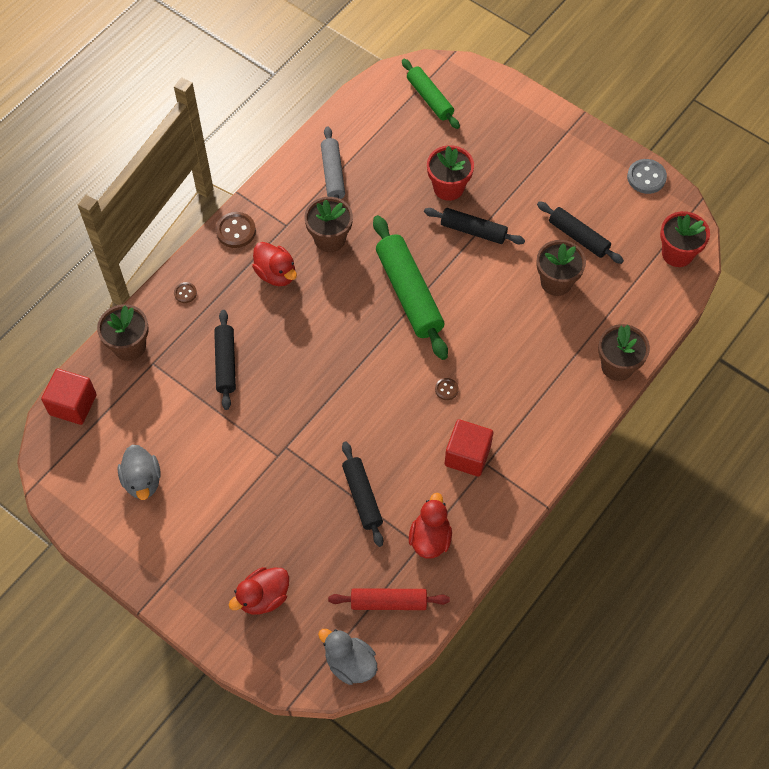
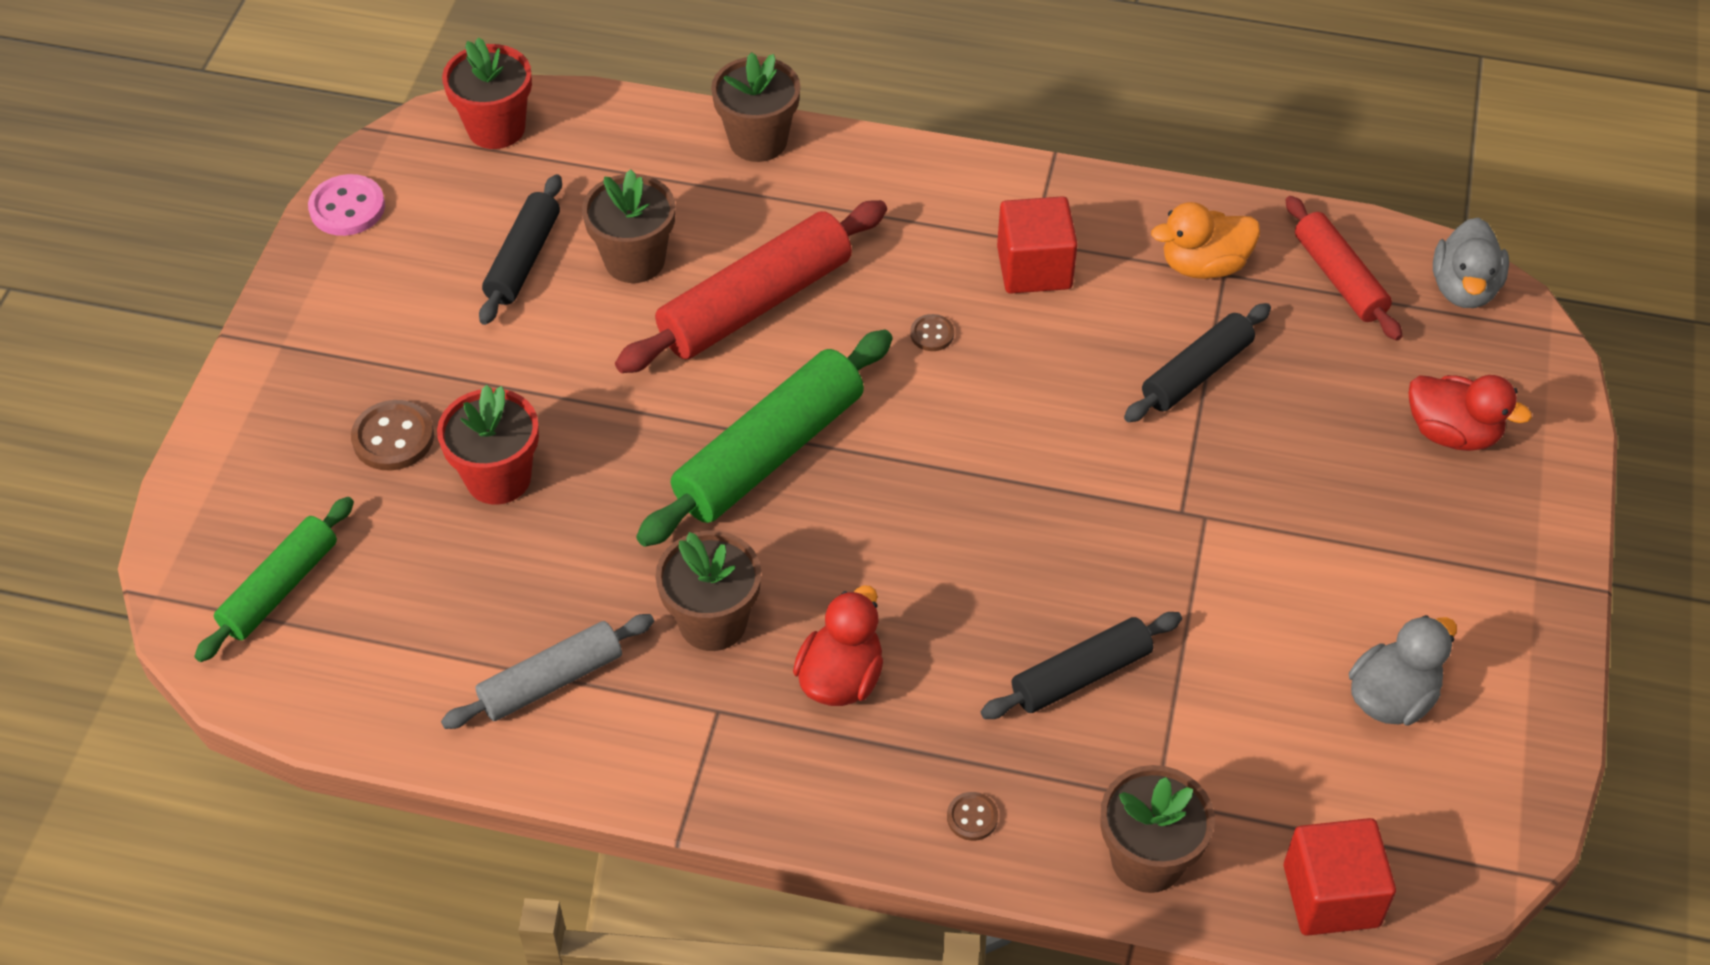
camera: 115 degrees left, 10 degrees down
(236, 231) = (777, 794): brown button -> brown button (393, 438)
(430, 538) = (1203, 265): red duck -> orange duck
(473, 231) = (582, 407): black rolling pin -> none
(503, 322) = (756, 303): none -> red rolling pin
(646, 177) = (347, 208): grey button -> pink button

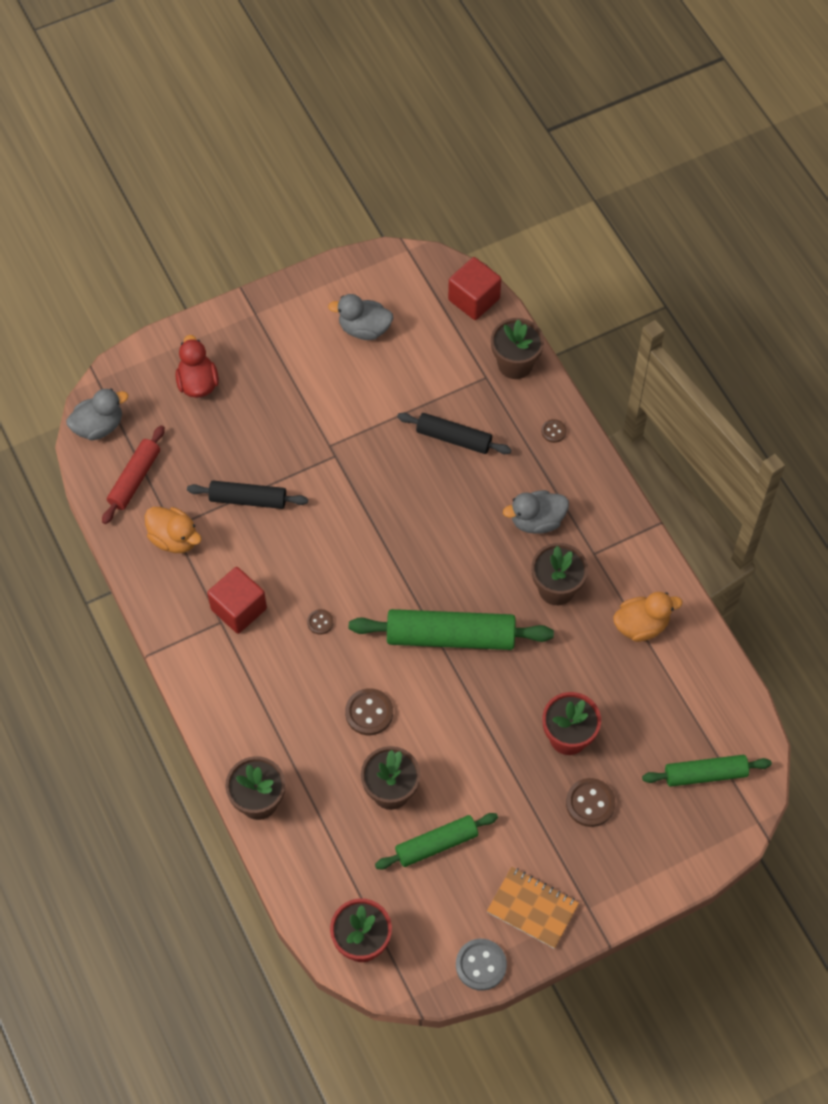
camera: 130 degrees left, 10 degrees up
(347, 208) = (481, 965): pink button -> grey button
(347, 294) = (532, 908): none -> orange notebook
(523, 259) = (436, 844): black rolling pin -> green rolling pin
(551, 681) = (641, 625): grey rolling pin -> orange duck
(756, 303) = (369, 713): red rolling pin -> brown button
(841, 678) = (537, 521): red duck -> grey duck

